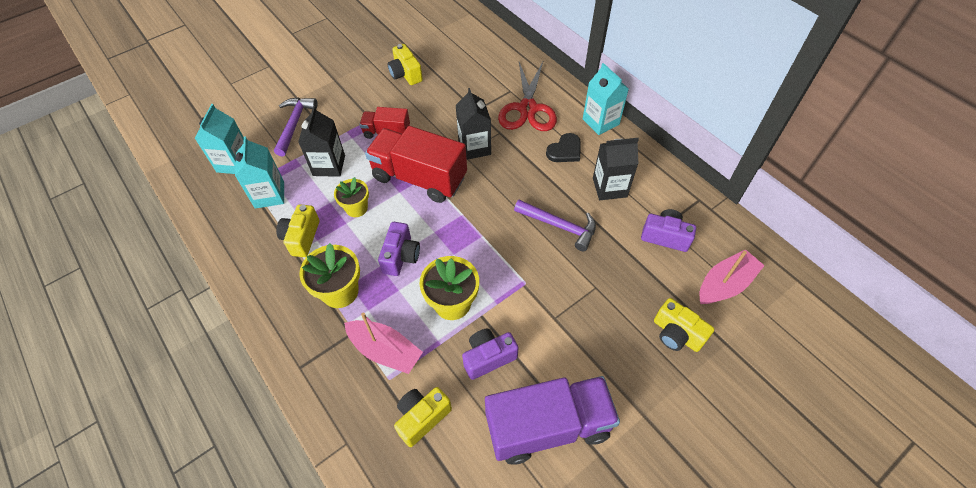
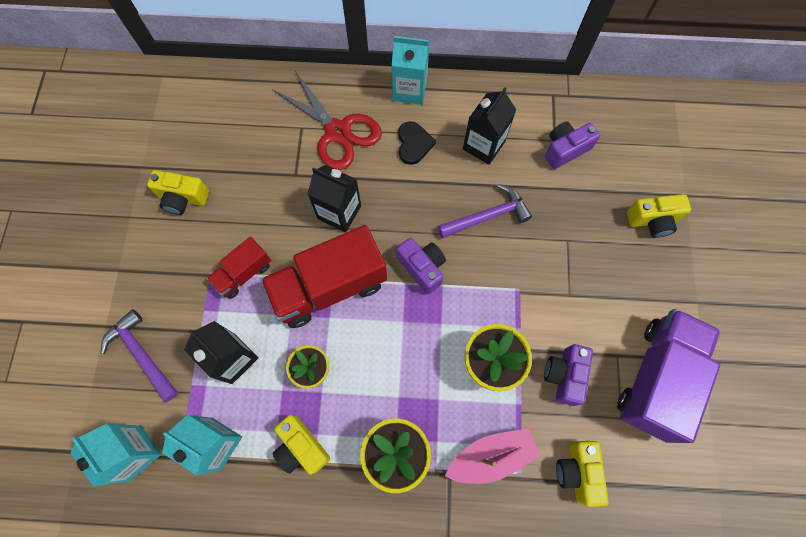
camera: 50 degrees left, 15 degrees up
(401, 256) = (404, 370): purple camera -> purple camera (422, 268)
(725, 284) = (639, 150): pink boat -> none

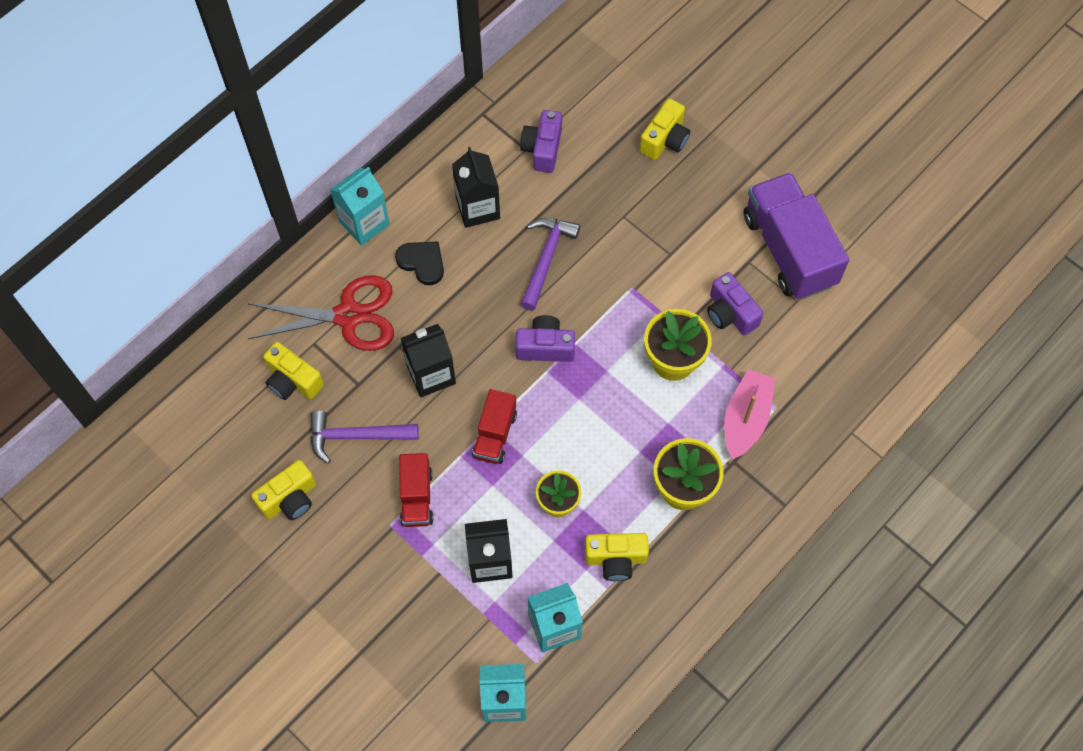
camera: 50 degrees left, 5 degrees down
(141, 354) = (416, 637): purple hammer -> purple hammer (356, 436)
(329, 287) = (494, 434): red truck -> red truck, size x0.53
(577, 471) = (809, 366): yellow camera -> yellow camera (293, 380)

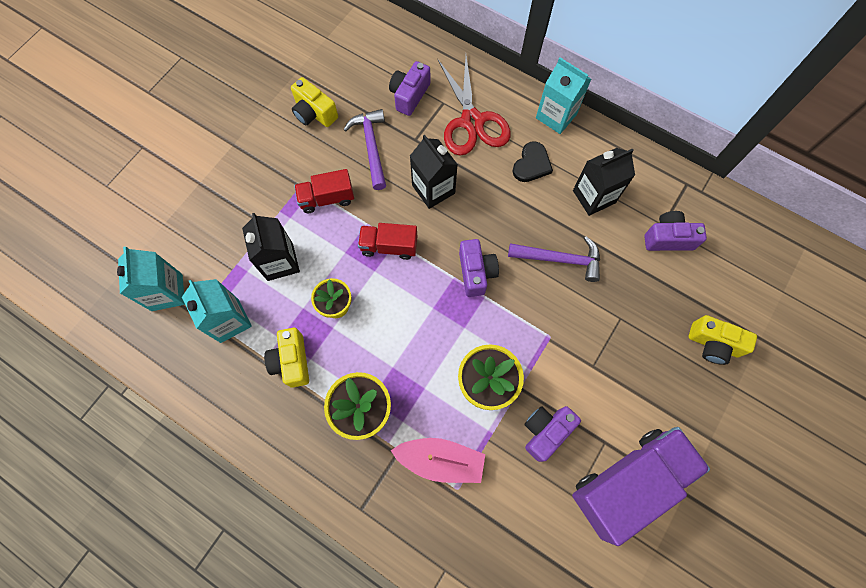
camera: 80 degrees right, 5 degrees up
(293, 380) = (409, 95): yellow camera -> purple camera

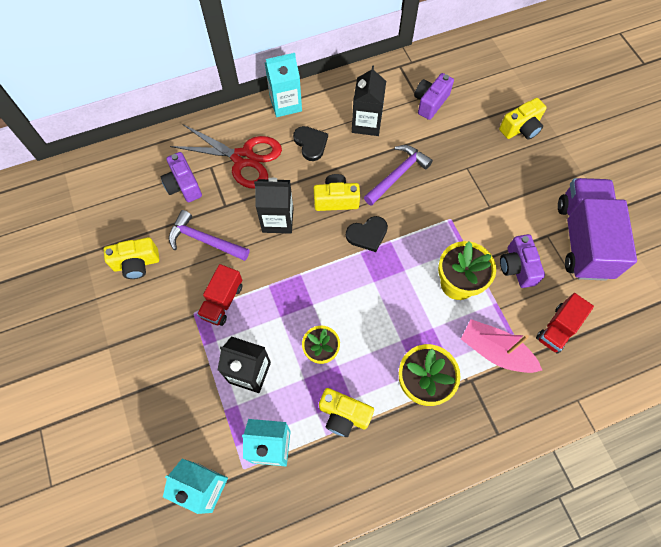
camera: 55 degrees left, 5 degrees down
(389, 246) = (300, 281): red truck -> red truck (558, 328)
(440, 460) = (495, 351): pink boat -> pink boat turned 105 degrees counterclockwise
(476, 272) = (367, 234): purple camera -> black heart
(490, 223) = (336, 200): none -> yellow camera

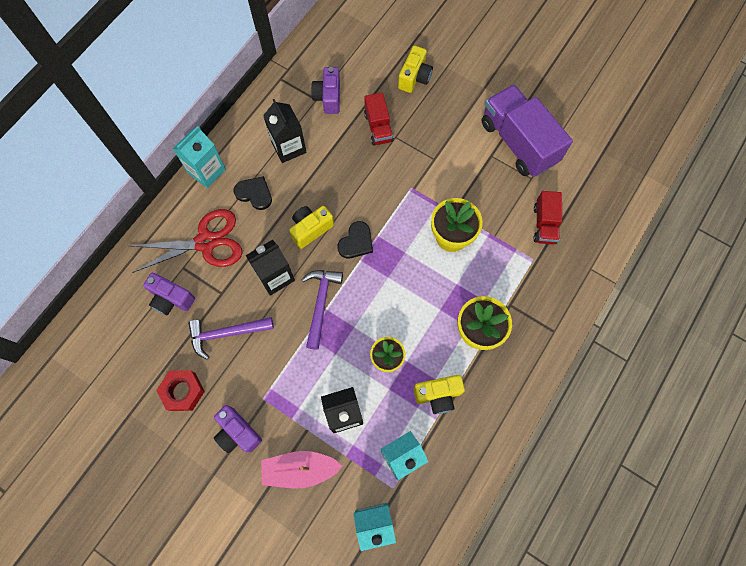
camera: 35 degrees left, 5 degrees up
(136, 263) = (183, 391): yellow camera -> red nut
(222, 301) = (280, 373): red truck -> red truck (378, 127)
(398, 175) = (345, 176): purple hammer -> purple hammer (321, 303)
(495, 351) = (512, 271): pink boat -> pink boat (300, 469)
(517, 267) = (486, 195): purple camera -> purple camera (238, 432)

